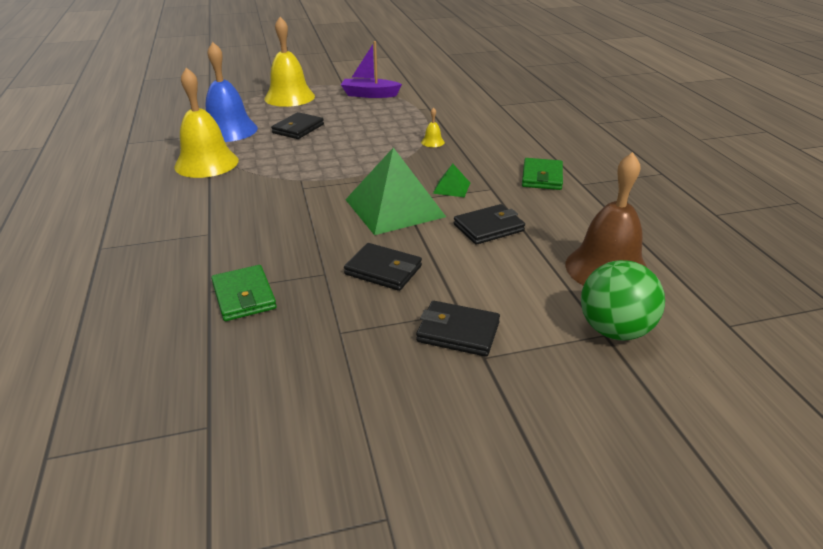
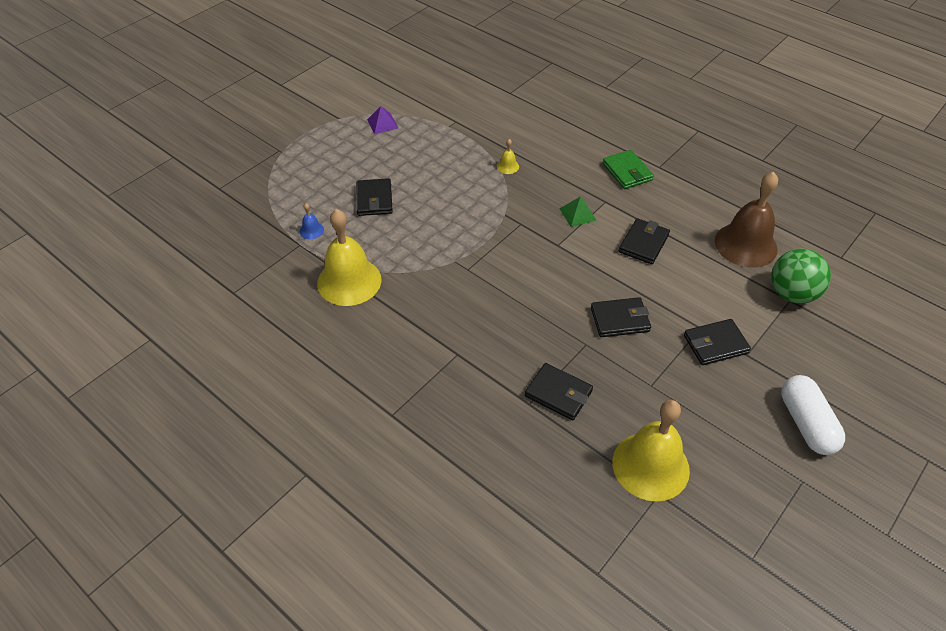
camera: 35 degrees left, 15 degrees up
(229, 130) = (311, 230): blue bell -> blue bell, size x0.40
(244, 296) = (558, 393): green wallet -> black wallet
(289, 97) = (309, 158): yellow bell -> yellow bell (650, 466)
(369, 95) = (382, 123): purple boat -> purple pyramid
(394, 208) = (561, 256): green pyramid -> none
(473, 460) = (806, 423): none -> white capsule

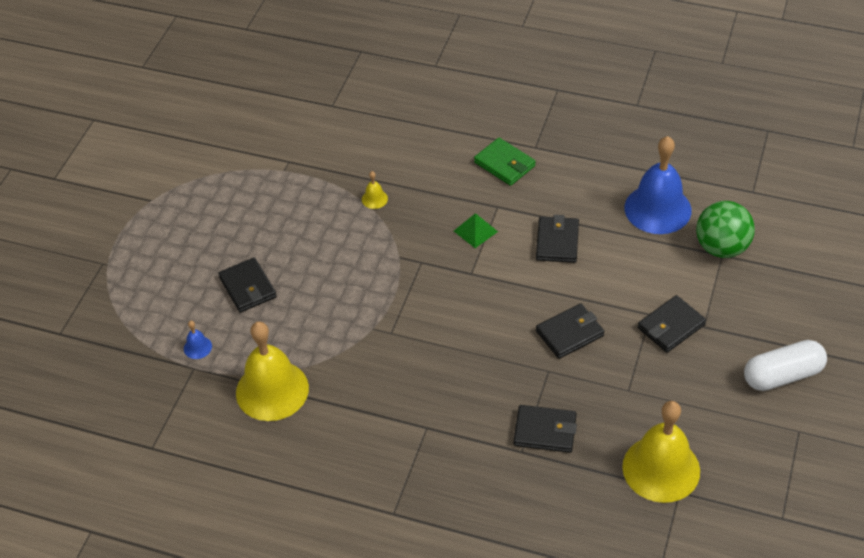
camera: 20 degrees left, 0 degrees up
(382, 123) = (206, 191): purple pyramid -> none
(745, 244) = (657, 209): brown bell -> blue bell
(806, 423) = (782, 375): white capsule -> white capsule turned 75 degrees counterclockwise

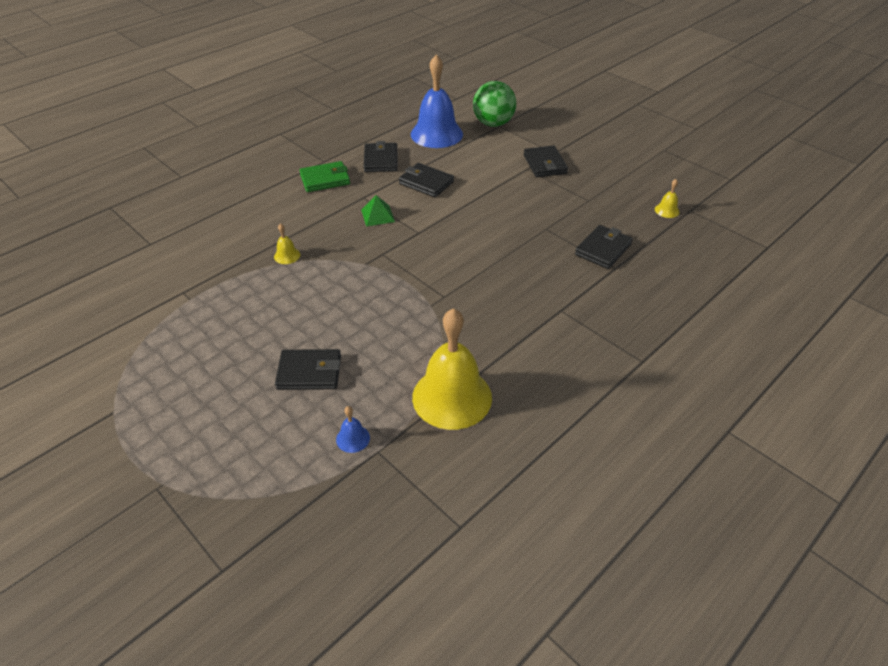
camera: 65 degrees left, 5 degrees down
(569, 333) = (518, 207): black wallet -> black wallet (381, 160)
(661, 468) = (667, 210): yellow bell -> yellow bell, size x0.40
(782, 375) = (616, 140): white capsule -> none

